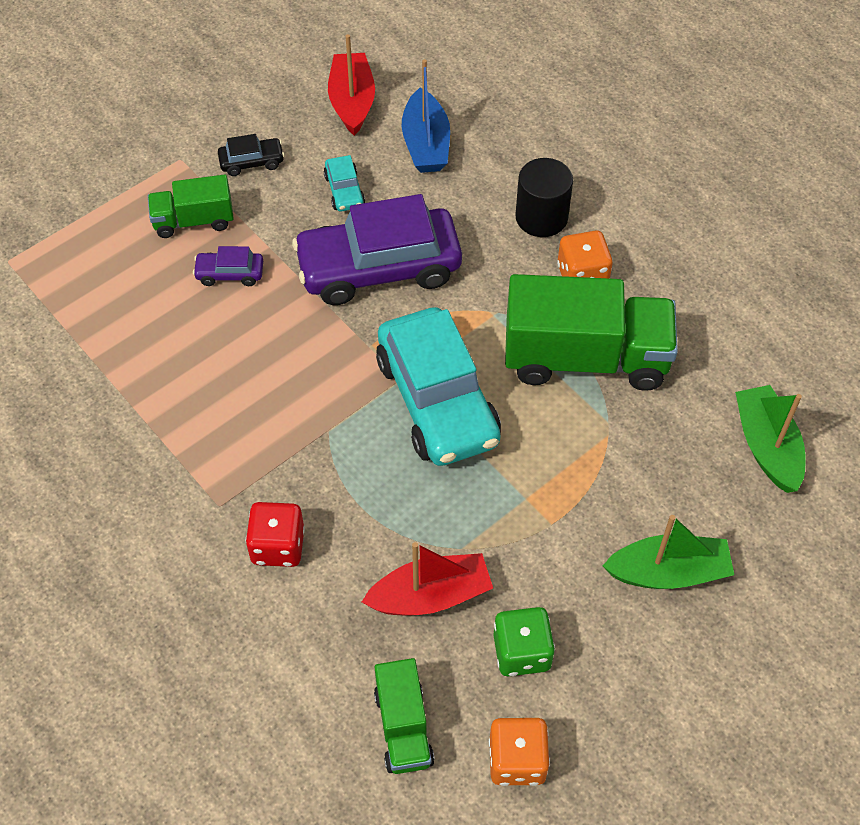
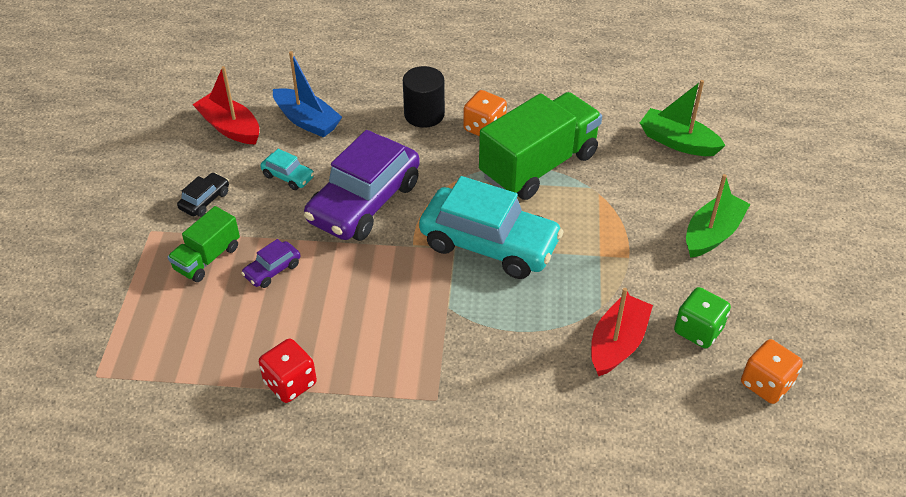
camera: 45 degrees left, 10 degrees down
(278, 546) = (501, 391): red dice -> red dice (290, 383)
(403, 727) = (693, 421): green truck -> none

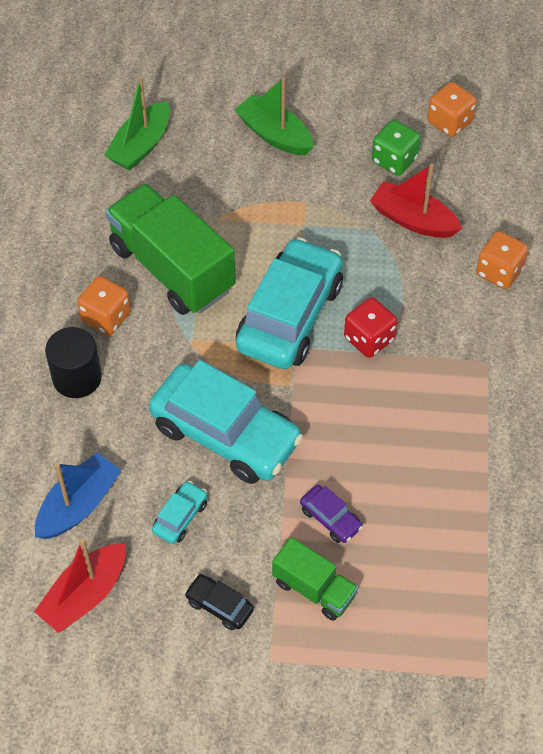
camera: 90 degrees left, 10 degrees up
(290, 383) = (480, 486): red dice -> red dice (369, 339)
(364, 202) = (225, 434): purple car -> turquoise car
(554, 418) = (499, 272): none -> orange dice

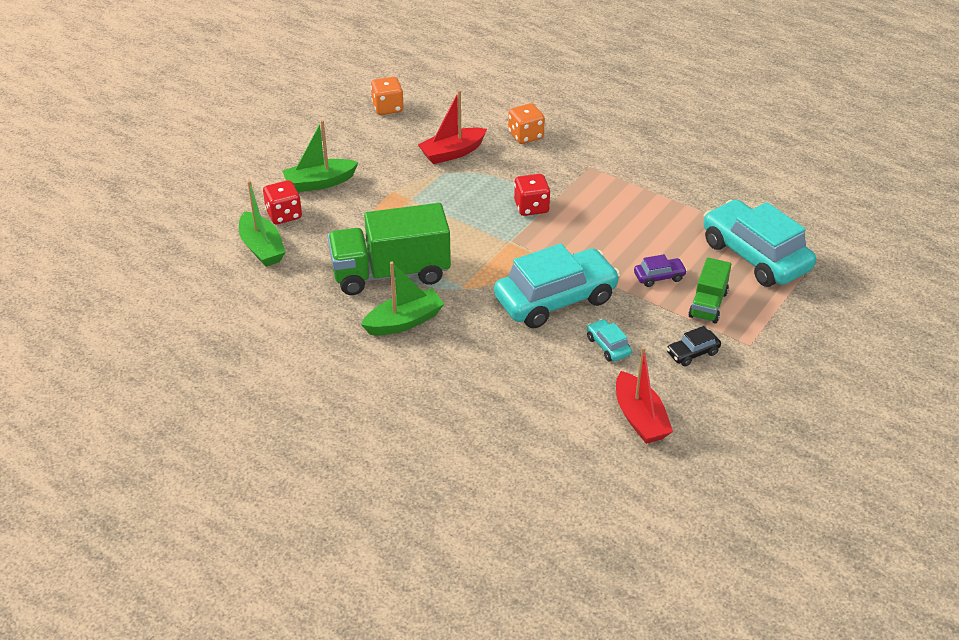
camera: 60 degrees left, 15 degrees down
(77, 377) = (446, 356): black cylinder -> none
(78, 505) = (560, 394): blue boat -> none
(106, 317) = (404, 322): orange dice -> green boat
(203, 135) = (284, 215): none -> red dice
(289, 316) = (482, 234): turquoise car -> turquoise car (755, 256)
(314, 589) = (708, 304): green truck -> green truck turned 135 degrees clockwise
(394, 160) = (395, 141): green dice -> none

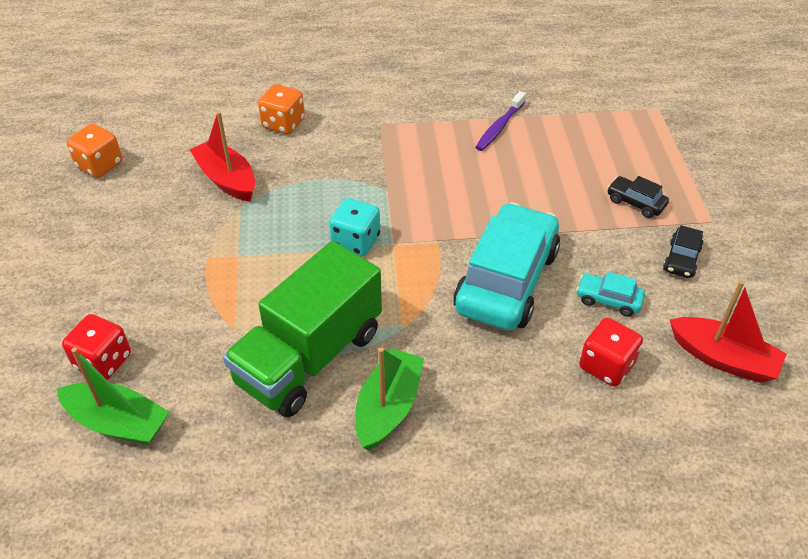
camera: 40 degrees left, 5 degrees up
(319, 183) = (108, 295): green boat -> none
(452, 153) = (227, 179): red boat -> red boat turned 120 degrees clockwise
(489, 228) = (356, 241): none -> turquoise dice
(531, 207) = (372, 195): red dice -> red dice (606, 366)
(659, 277) = (566, 200): purple car -> none
(672, 209) = (499, 127): none -> purple toothbrush
(708, 304) = (635, 203): green truck -> black car
(755, 256) = (614, 134): turquoise car -> none

